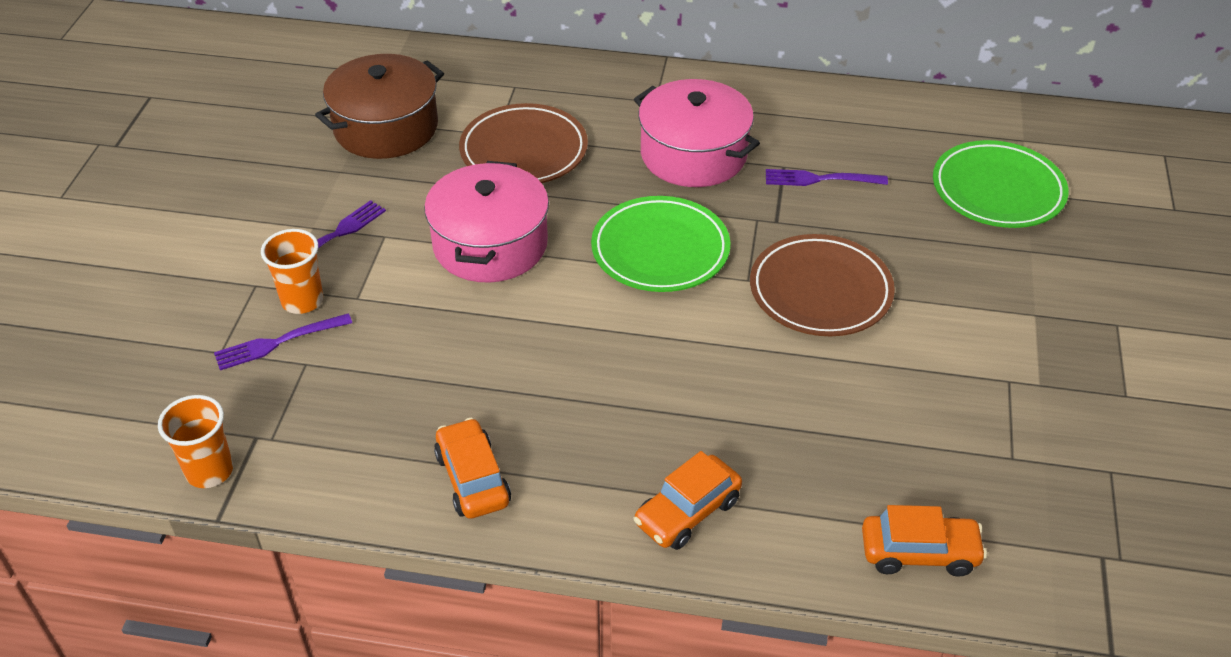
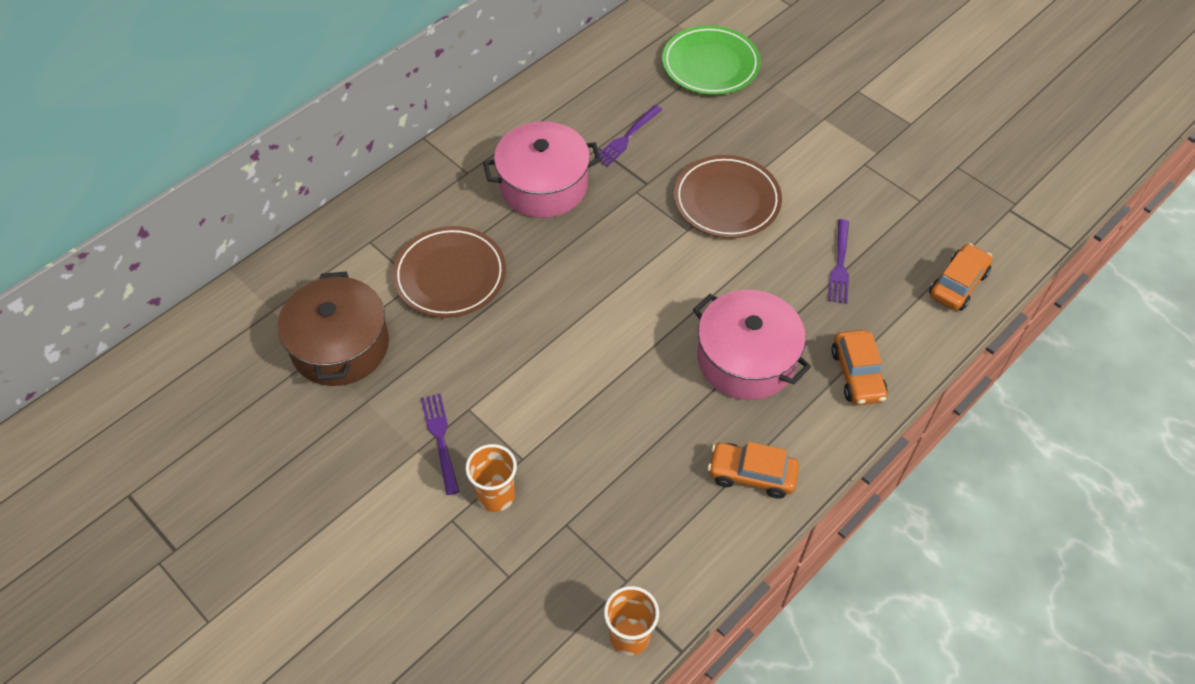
camera: 55 degrees left, 10 degrees up
(278, 342) = (529, 532): purple fork -> purple fork (840, 264)
(490, 244) = (534, 349): pink pot -> pink pot (746, 359)
(660, 250) = (622, 257): green plate -> none

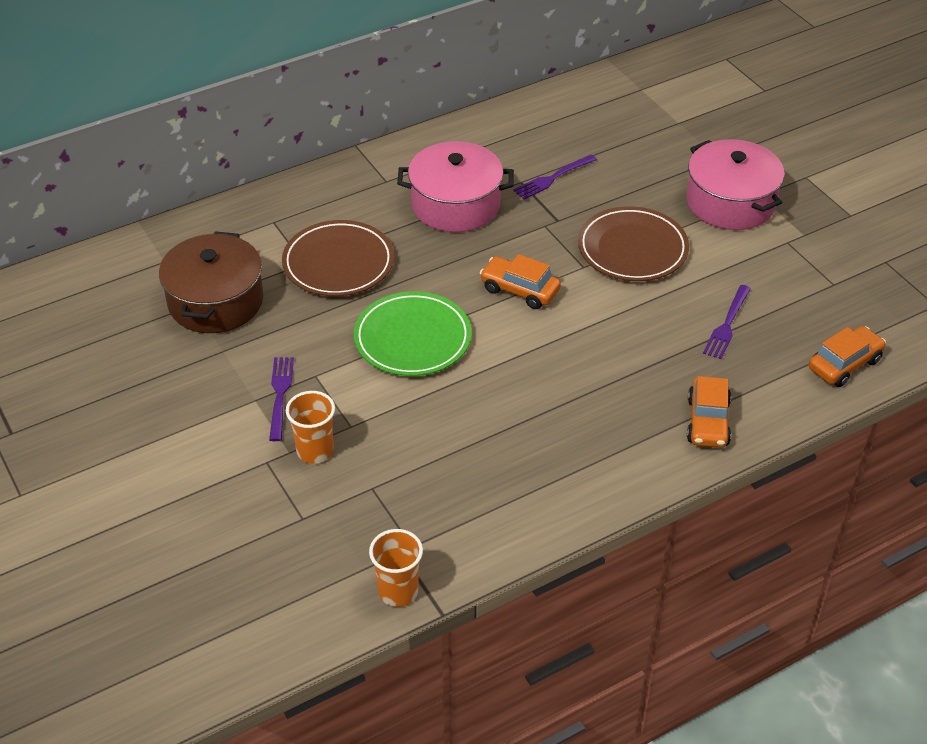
camera: 15 degrees right, 10 degrees down
(710, 65) = (661, 129): green plate -> green plate (412, 339)
(746, 359) = (600, 387): pink pot -> pink pot (730, 202)
(751, 474) = (568, 484): orange car -> orange car (520, 290)

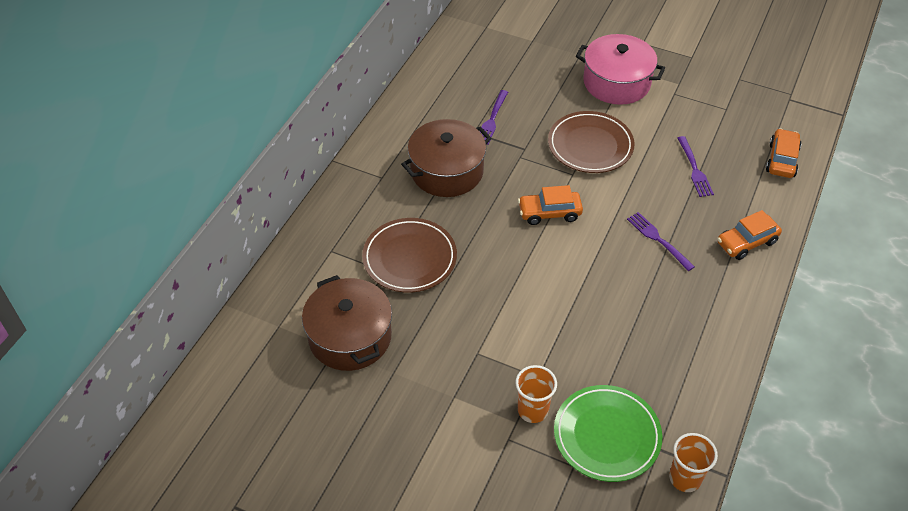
camera: 35 degrees left, 5 degrees up
(280, 395) = (468, 382): purple fork -> purple fork (658, 240)
(412, 339) = (515, 287): green plate -> green plate (606, 435)
(455, 204) = (447, 171): pink pot -> brown pot
(707, 422) = (746, 242): orange car -> orange car turned 90 degrees clockwise

